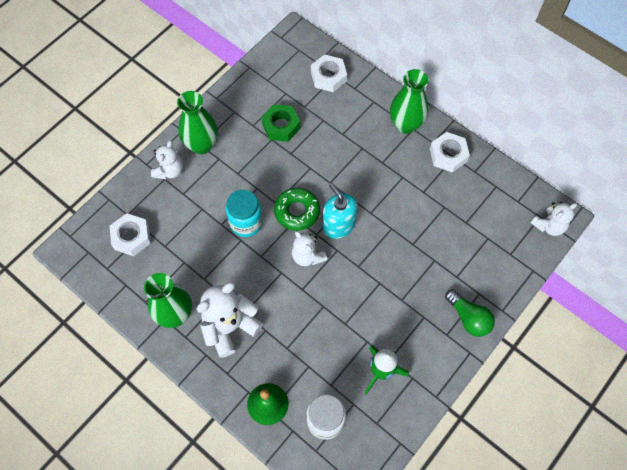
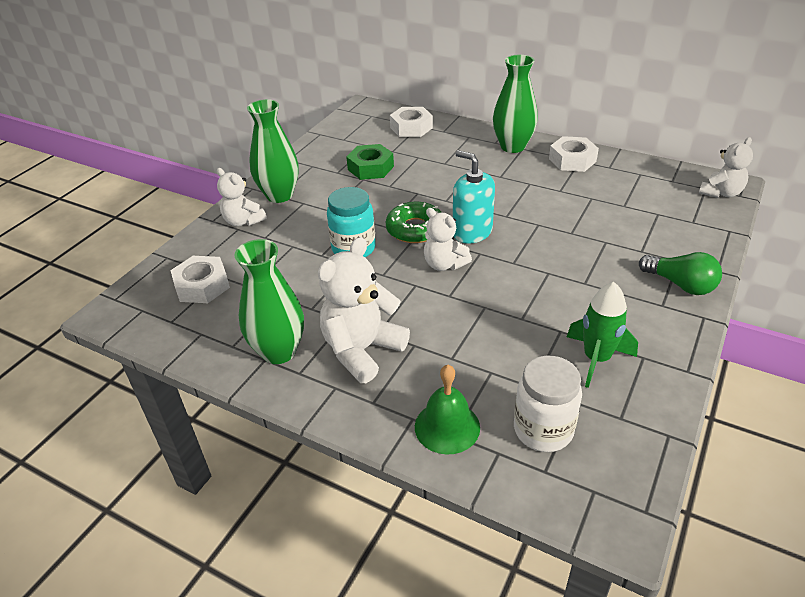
camera: 10 degrees left, 25 degrees down
(169, 171) = (243, 221): white teddy bear -> white teddy bear turned 120 degrees clockwise

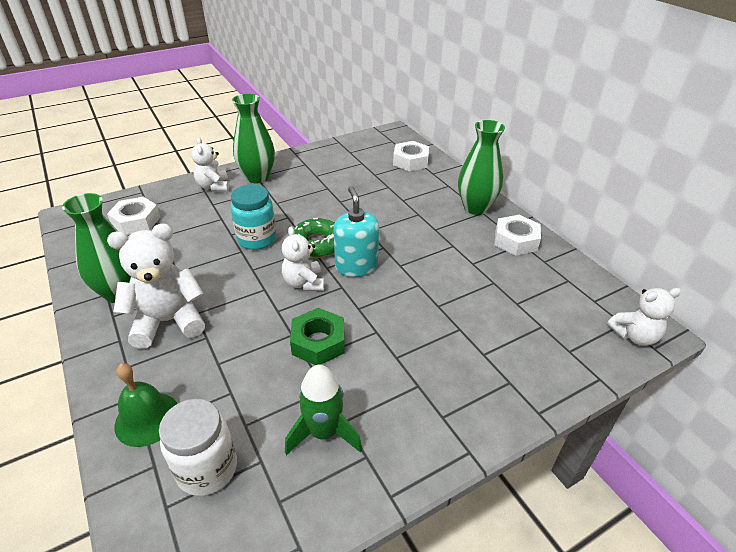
camera: 30 degrees right, 0 degrees up
(370, 168) = (343, 181): green nut -> green nut (318, 342)
(680, 284) = (483, 406): green light bulb -> none

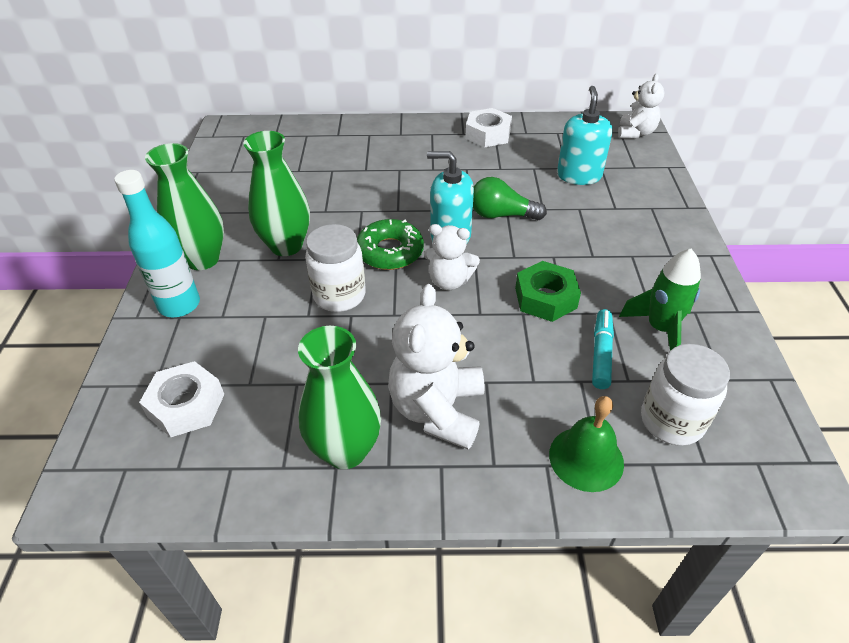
camera: 60 degrees left, 5 degrees up
(213, 186) = (179, 305): white teddy bear -> turquoise bottle
(257, 239) = (339, 295): turquoise jar -> white jar
(268, 397) = (601, 354): none -> turquoise marker
(407, 284) = (501, 215): none -> green light bulb
(410, 161) = (300, 139): white nut -> none
(475, 208) = (421, 134): green vase -> green vase (286, 245)
(511, 314) = (579, 175): none -> turquoise soap dispenser

